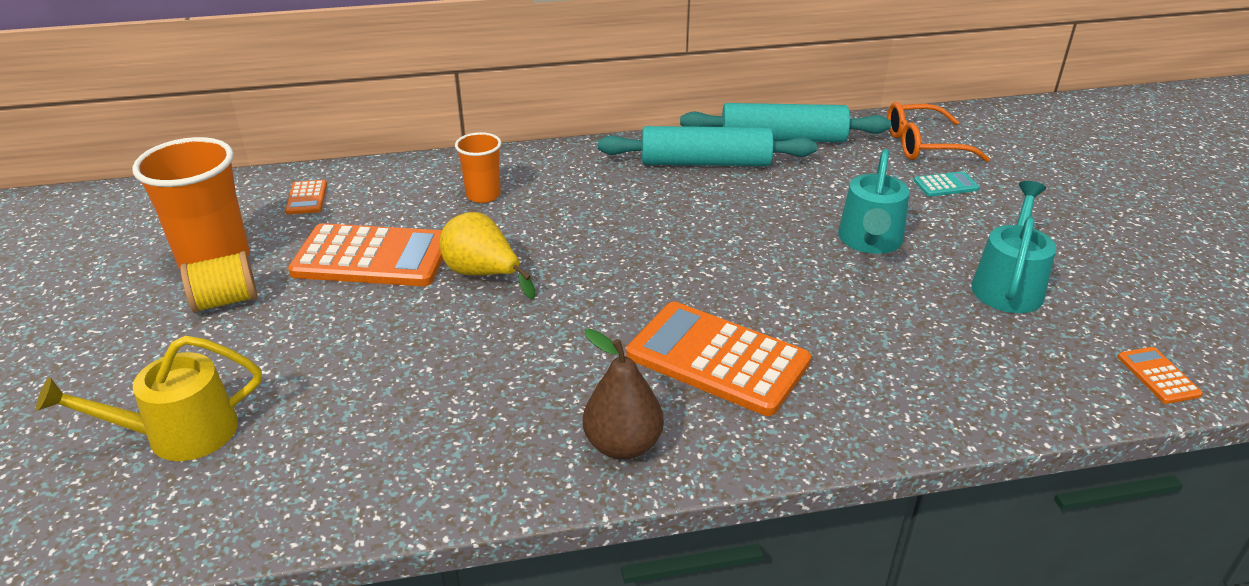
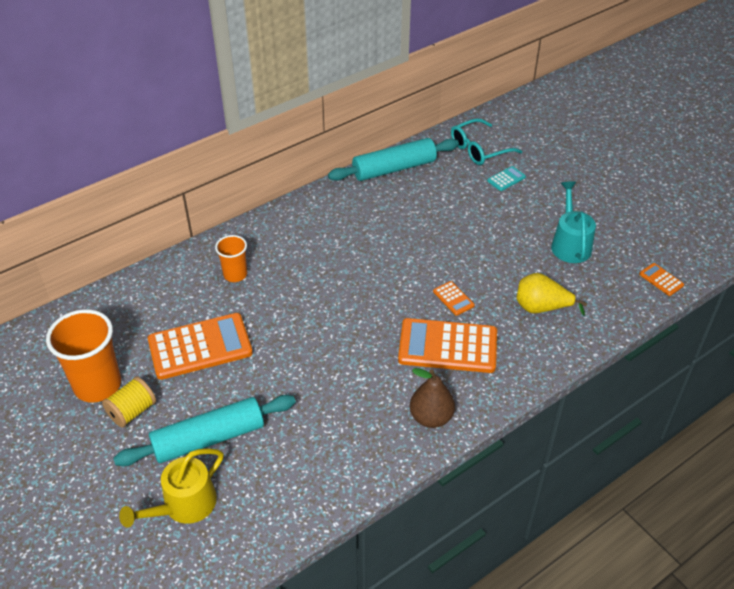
camera: 25 degrees left, 10 degrees up
(307, 198) = (117, 315): orange calculator -> orange calculator (453, 298)
(483, 274) = (279, 335): yellow pear -> yellow pear (541, 308)
(705, 162) = (358, 203): turquoise rolling pin -> turquoise rolling pin (209, 438)
(869, 241) = (485, 236): turquoise watering can -> none
(923, 145) = (479, 149): orange glasses -> turquoise glasses

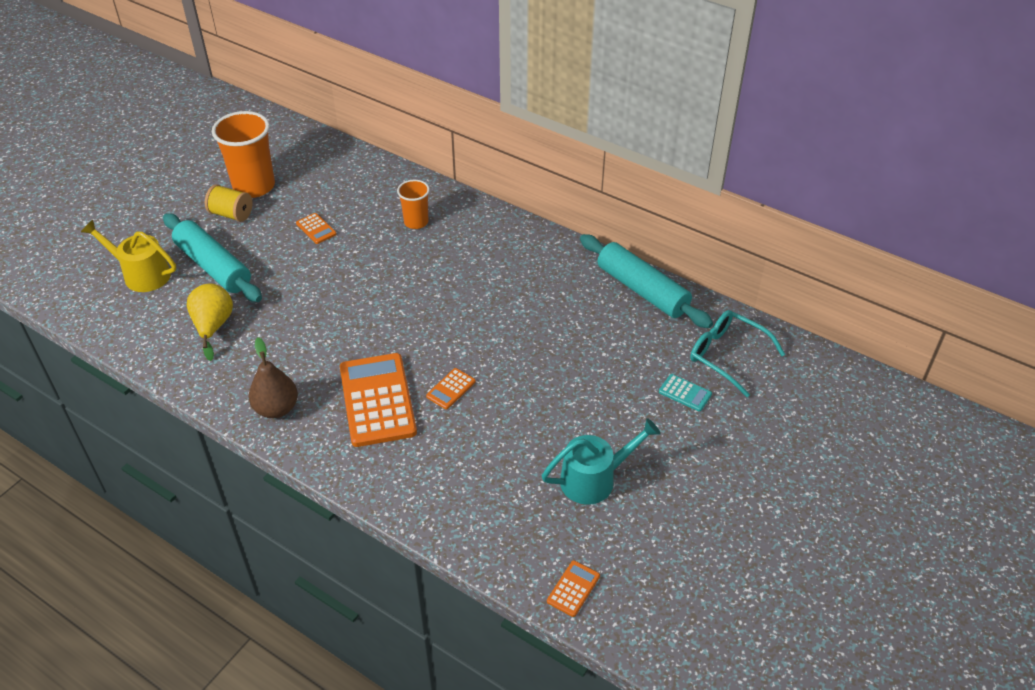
camera: 70 degrees right, 0 degrees up
(200, 347) = (316, 229): orange calculator -> orange calculator, size x0.44
(541, 308) = (468, 470): yellow pear -> yellow pear (213, 326)

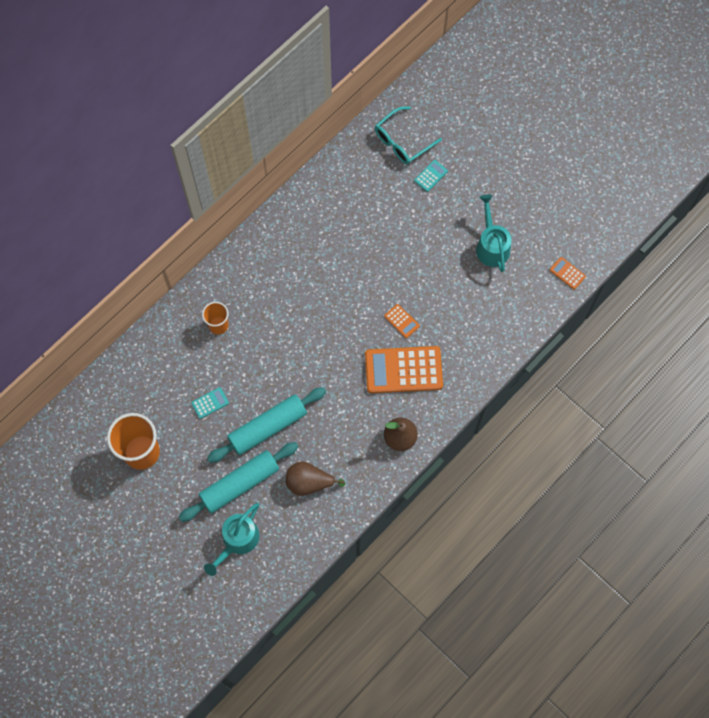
camera: 80 degrees left, 25 degrees up
(142, 274) = (237, 540): yellow watering can -> turquoise watering can
(213, 326) = (309, 482): yellow pear -> brown pear
(231, 214) = (176, 471): yellow spool -> none
(316, 229) = (210, 403): orange calculator -> turquoise calculator
(642, 290) = (329, 178): turquoise rolling pin -> turquoise rolling pin (267, 427)

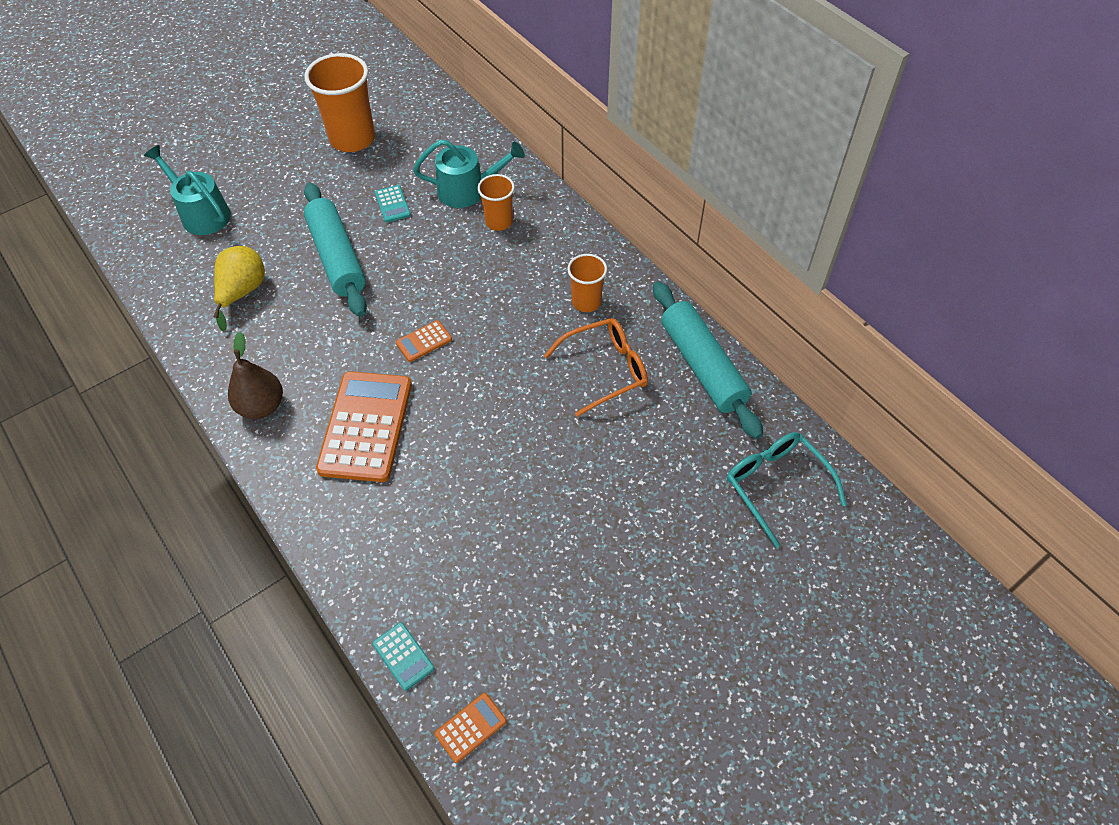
camera: 100 degrees right, 15 degrees down
(240, 484) = (273, 223): turquoise rolling pin -> turquoise rolling pin (702, 366)
(284, 257) = (586, 302): none -> orange cup
(309, 482) = (243, 292): brown pear -> yellow pear
(337, 239) = (605, 370): none -> orange glasses
(401, 321) = (447, 436): orange calculator -> orange calculator (424, 341)
(430, 176) = (704, 519): turquoise calculator -> turquoise calculator (403, 656)
(491, 246) = (553, 597): turquoise watering can -> turquoise watering can (468, 190)

